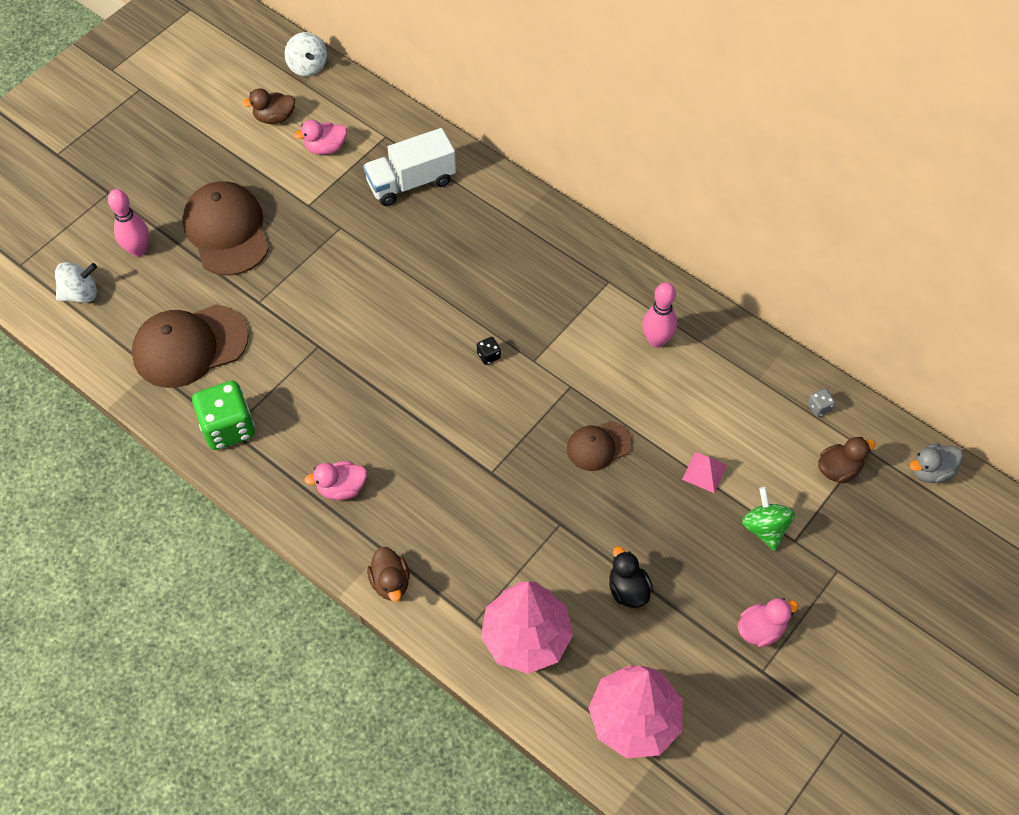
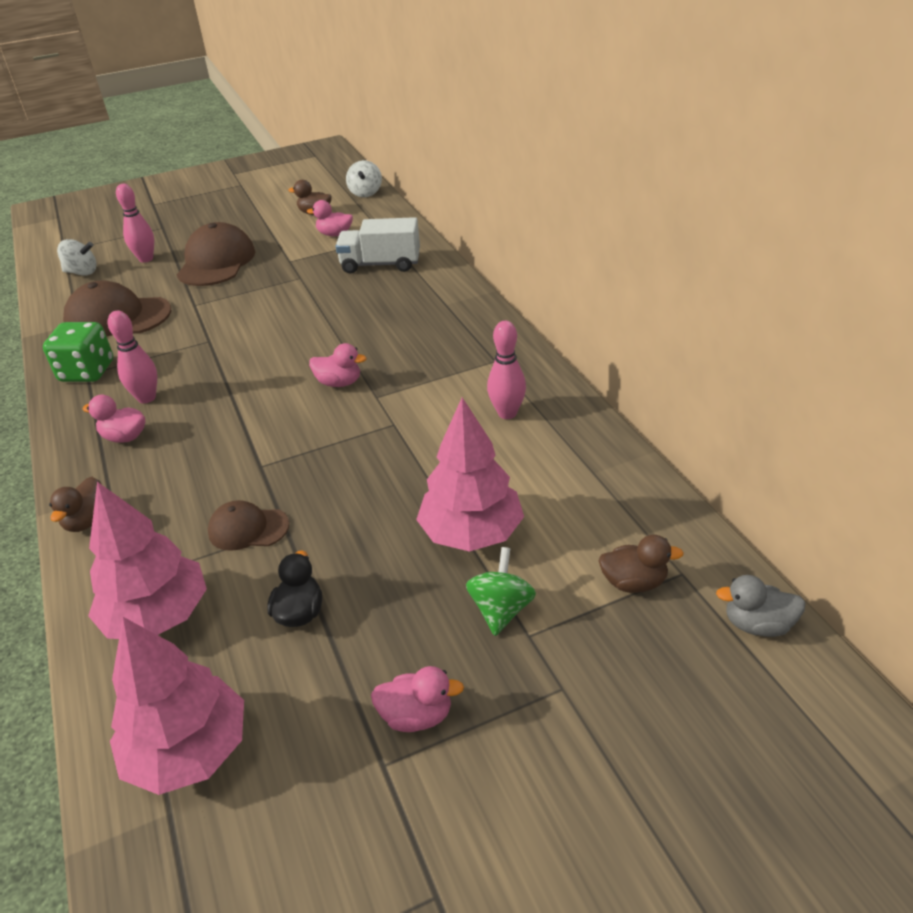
camera: 30 degrees right, 20 degrees down
(320, 437) = (147, 398): none -> pink bowling pin
(488, 356) = (339, 383): black dice -> pink duck
(598, 446) = (379, 477): brown cap -> brown cap (248, 528)
(704, 472) = (471, 534): pink pyramid -> pink tree
(819, 407) = (647, 517): grey dice -> none

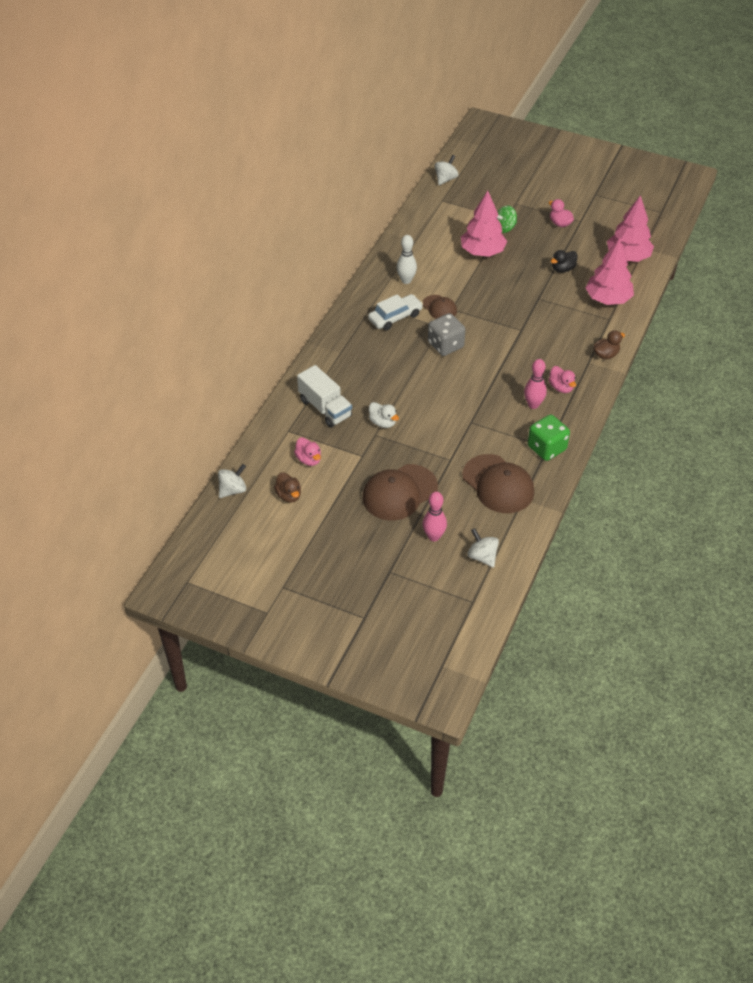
camera: 135 degrees left, 10 degrees up
(248, 528) = (551, 307): brown cap -> brown cap (439, 308)
(306, 288) = (383, 422): none -> white duck
(339, 383) = (445, 345): pink duck -> grey dice
(447, 368) = (395, 317): none -> white car
(507, 413) = (406, 280): pink bowling pin -> white bowling pin
(634, 582) = (458, 208): brown duck -> none
(757, 624) = (445, 179): grey duck -> white spinning top

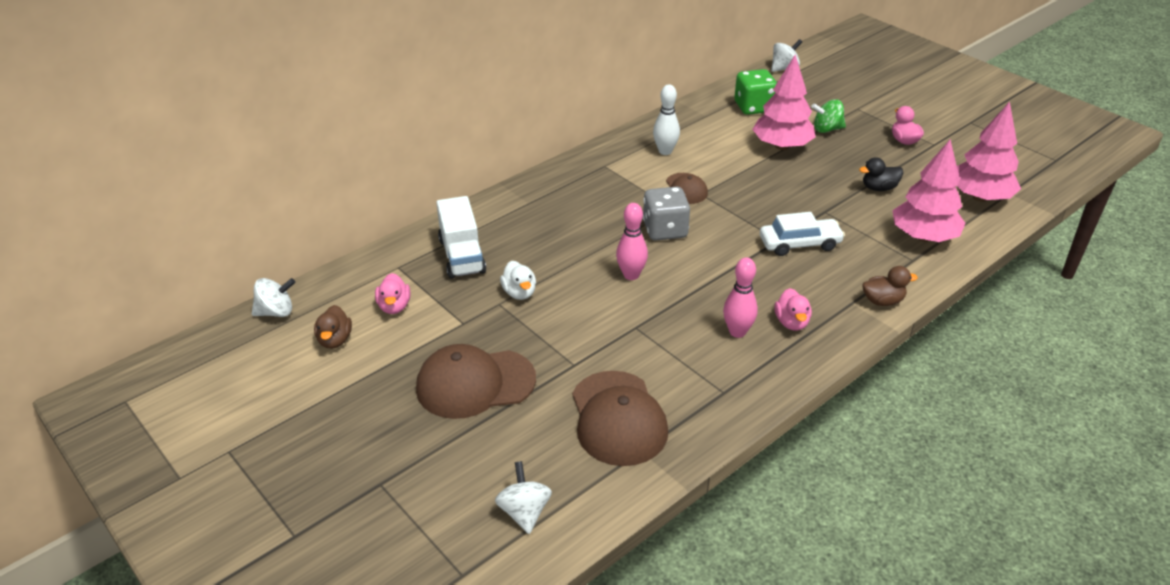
camera: 25 degrees right, 10 degrees down
(395, 317) = (623, 184): white car -> white car (799, 244)
(433, 536) = (477, 458): pink bowling pin -> pink bowling pin (631, 275)
(546, 448) = (721, 393): green dice -> green dice (753, 107)

